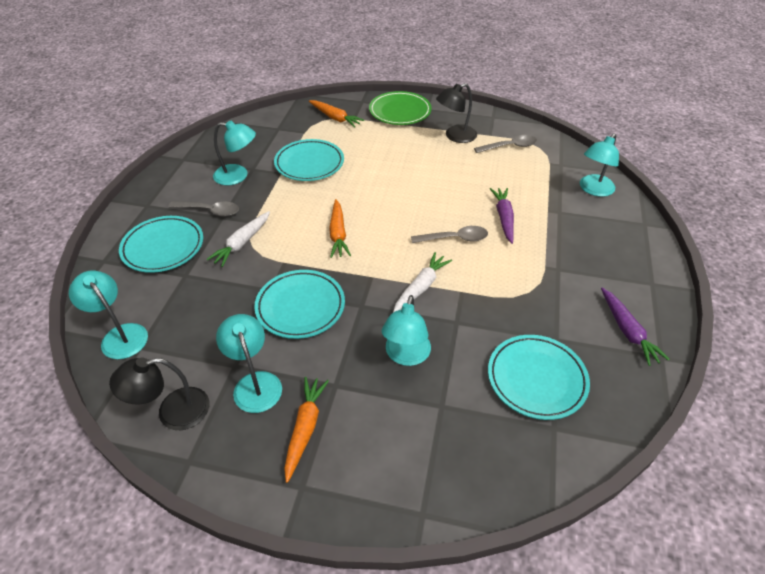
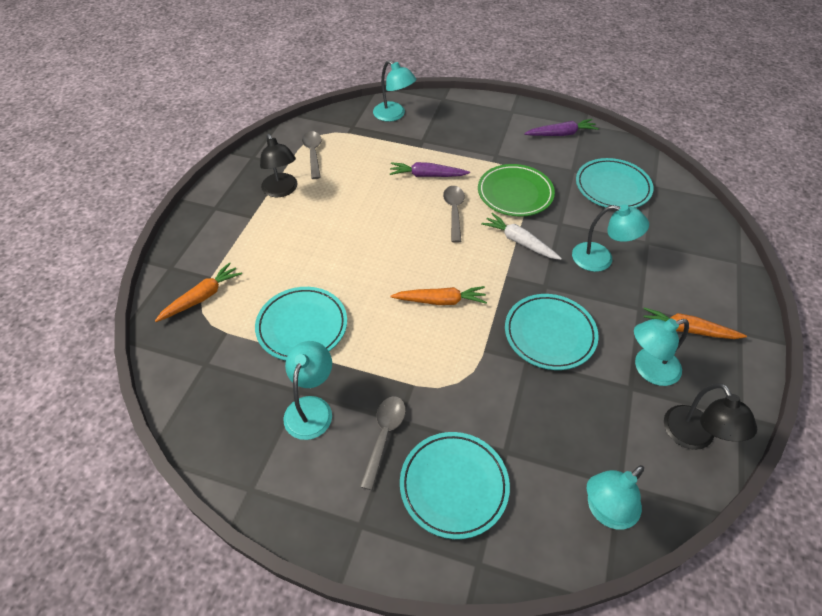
camera: 85 degrees left, 5 degrees up
(242, 243) = (450, 393): white carrot -> none
(400, 112) = (211, 232): green plate -> green plate (515, 193)

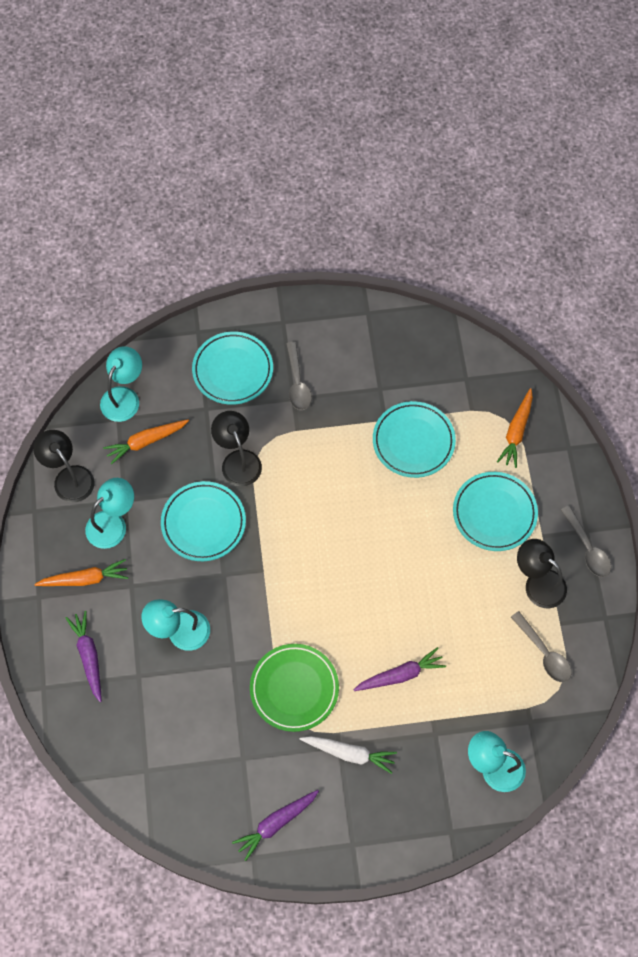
camera: 155 degrees right, 15 degrees up
(311, 408) = (362, 380): turquoise lamp -> none
(440, 301) = (310, 517): orange carrot -> orange carrot (146, 441)
(454, 211) = (347, 632): grey spoon -> grey spoon (587, 548)
(490, 379) = (238, 460): none -> black lamp
(519, 242) = (265, 619): white carrot -> white carrot (349, 753)
(612, 187) = (191, 748): turquoise plate -> turquoise plate (494, 513)
(692, 269) = (89, 656): none -> purple carrot

